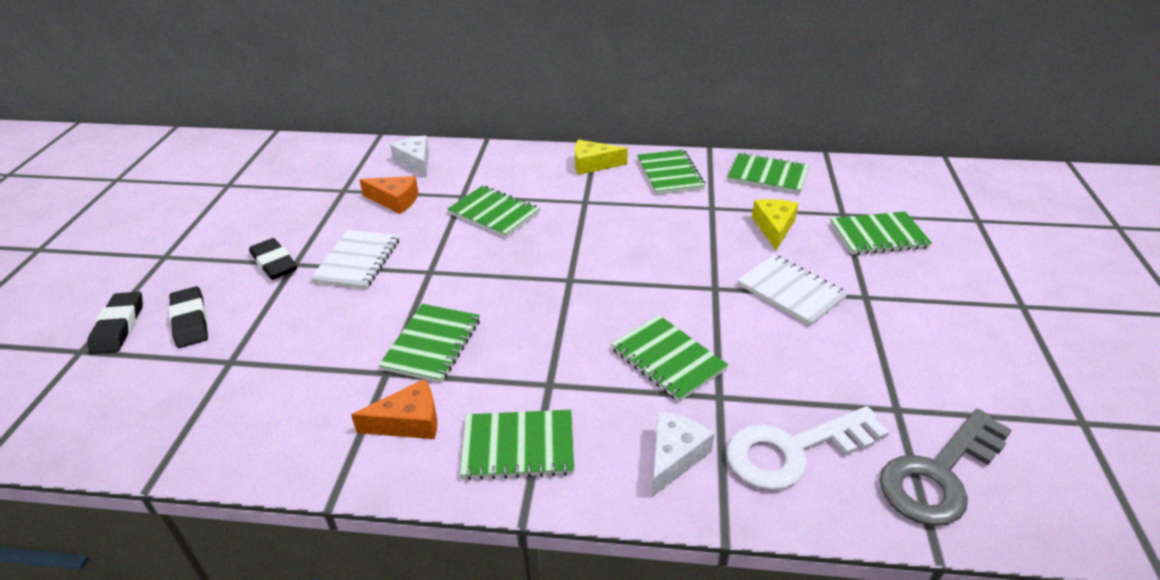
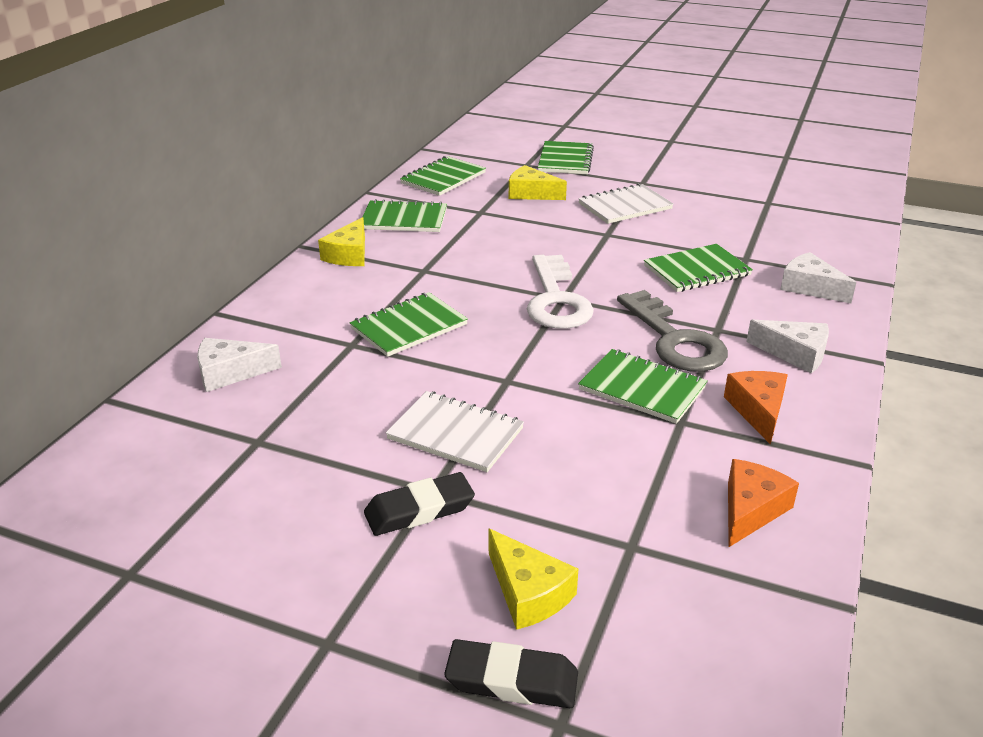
camera: 75 degrees left, 5 degrees down
(190, 321) = (528, 593): black eraser -> yellow cheese
(395, 201) = (324, 396): orange cheese -> orange cheese (751, 510)
(518, 446) = (795, 354): green notebook -> white cheese
(793, 451) = (806, 244): white key -> white key (556, 300)
(939, 475) = (829, 205): grey key -> grey key (674, 340)

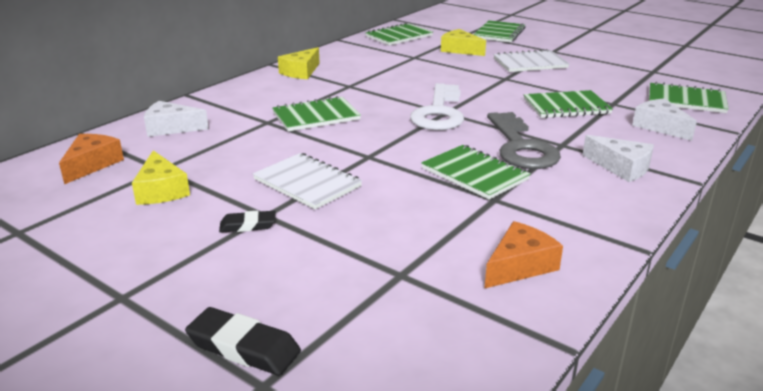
camera: 15 degrees right, 5 degrees down
(404, 219) = (354, 56): green notebook -> green notebook (686, 100)
(419, 510) = (248, 225): black eraser -> black eraser, size x0.65
(528, 593) = (296, 291): yellow cheese -> yellow cheese (161, 190)
(758, 410) = (566, 200): orange cheese -> orange cheese (92, 164)

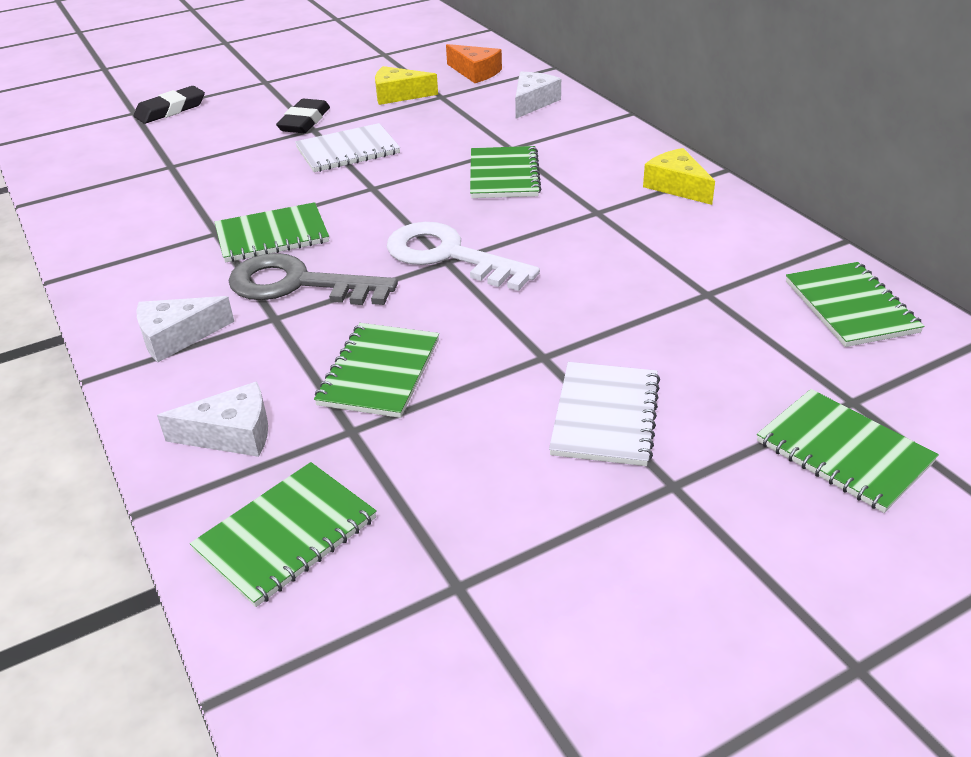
camera: 115 degrees right, 10 degrees up
(248, 225) = (304, 121): black eraser -> black eraser, size x1.54
(460, 50) = (730, 355): yellow cheese -> none
(519, 266) = (114, 213): orange cheese -> none

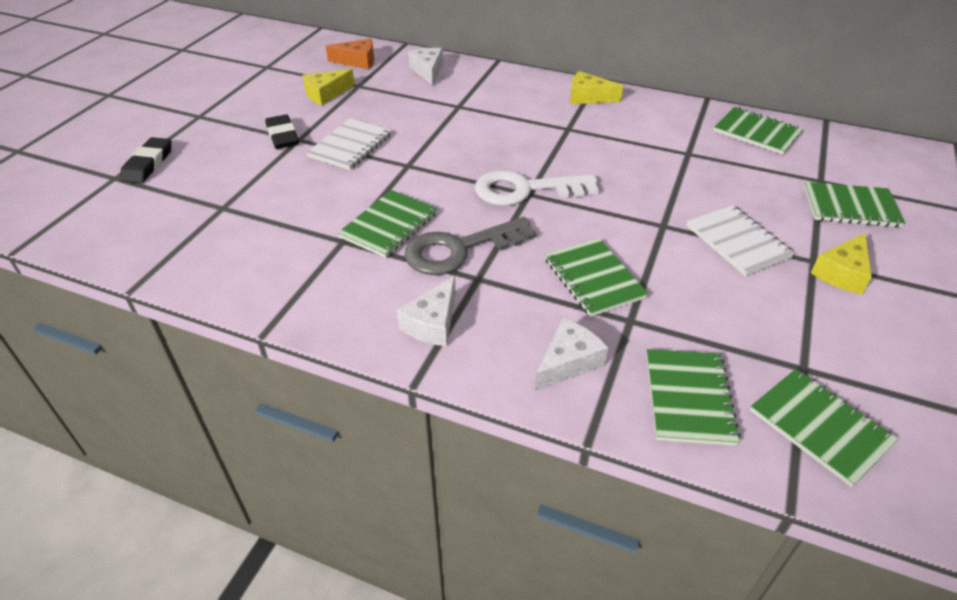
camera: 40 degrees left, 5 degrees up
(504, 175) = (481, 125): green notebook -> green notebook (820, 427)
(689, 519) = (842, 273): none -> yellow cheese

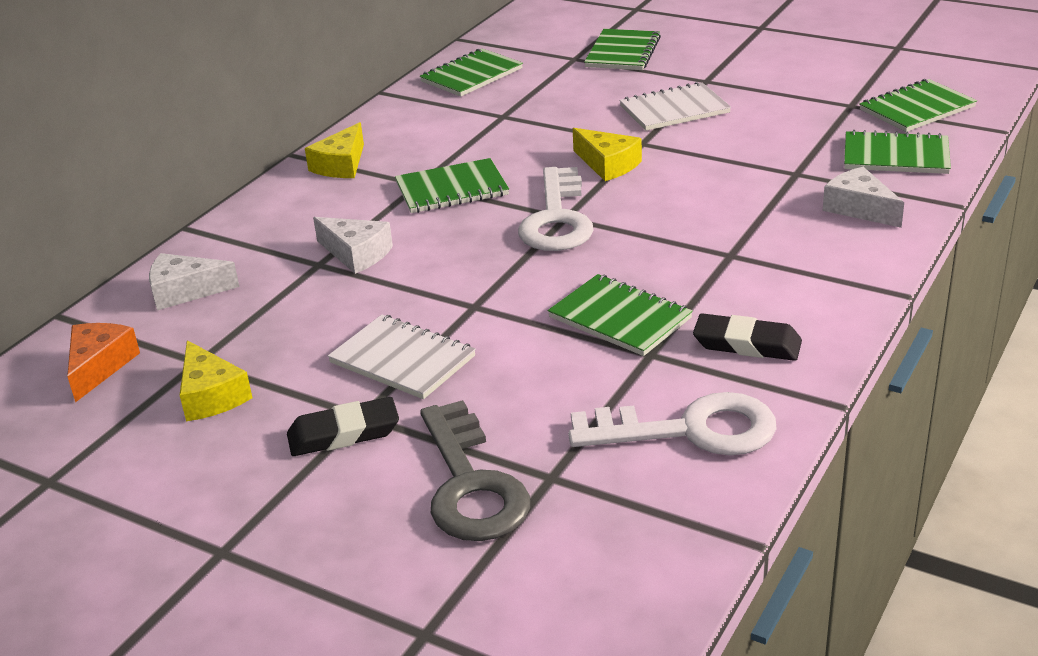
camera: 80 degrees left, 10 degrees down
(148, 164) = (389, 593): black eraser -> black eraser (747, 344)
(252, 260) = (689, 430): none -> white key
(432, 323) = (809, 284): white cheese -> white cheese (356, 254)
(460, 249) = (676, 266): grey key -> grey key (470, 484)
(594, 278) = (731, 187): green notebook -> green notebook (451, 189)
(842, 273) = (724, 71): yellow cheese -> yellow cheese (608, 164)

